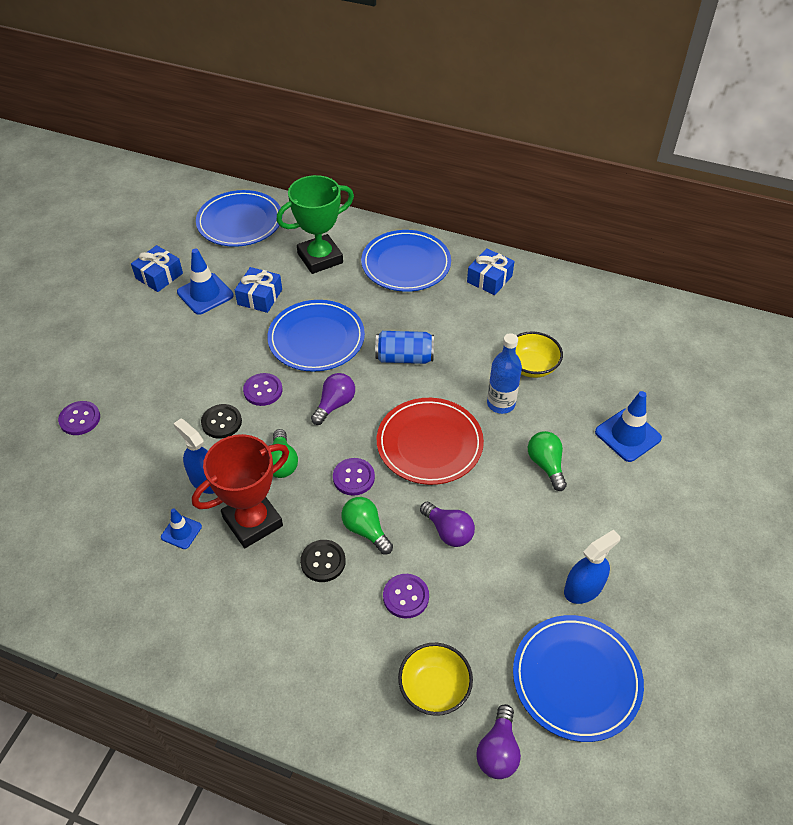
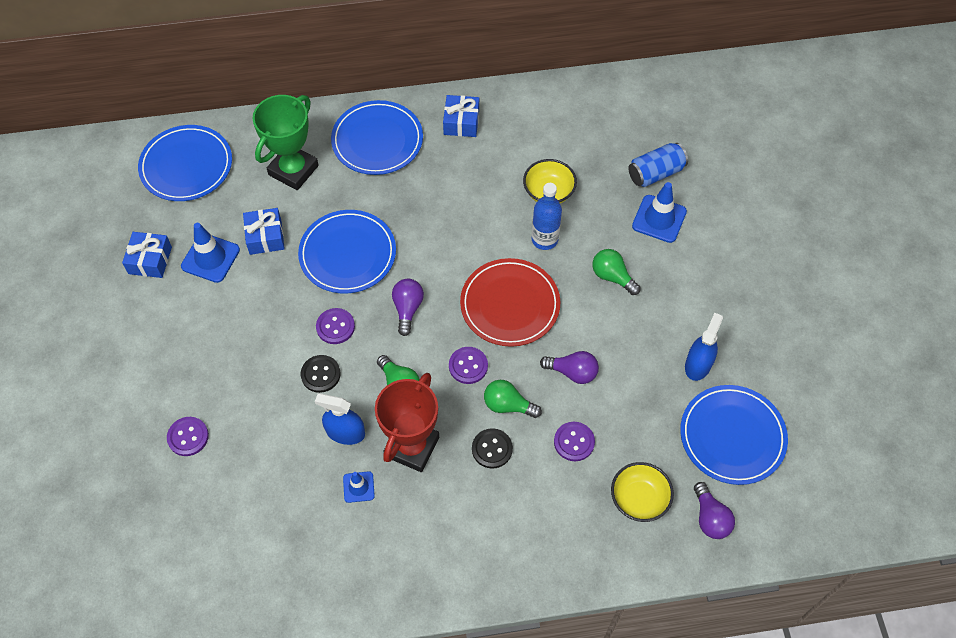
camera: 30 degrees left, 10 degrees up
(404, 357) = (437, 235): blue can -> blue can (655, 173)

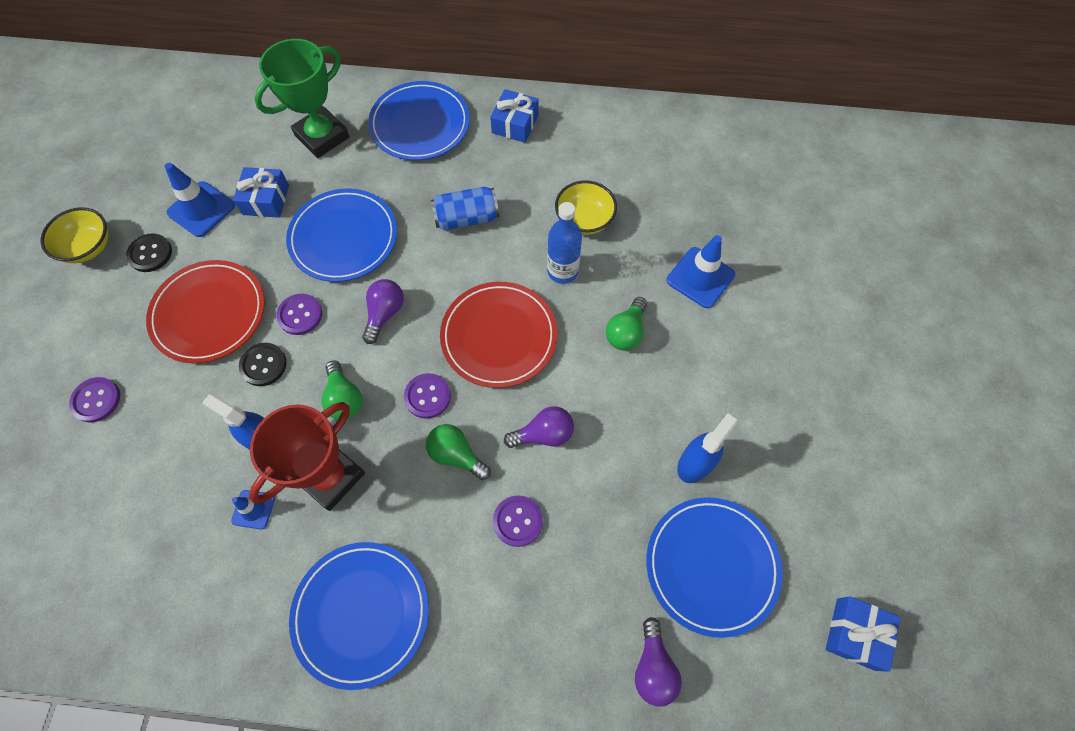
camera: 15 degrees right, 5 degrees up
(150, 260) = (140, 197): blue gift -> blue gift (855, 634)
(186, 166) = (217, 109): blue plate -> blue plate (361, 613)
(255, 344) = (209, 313): none -> red plate
(492, 449) = (419, 504): black button -> black button (150, 254)
(572, 372) = (544, 434): purple light bulb -> purple light bulb turned 45 degrees counterclockwise
(612, 277) = (626, 332): green light bulb -> green light bulb turned 120 degrees counterclockwise
(639, 499) = (572, 616): yellow bowl -> yellow bowl (88, 247)
(655, 173) = (712, 225): blue can -> blue can (466, 218)

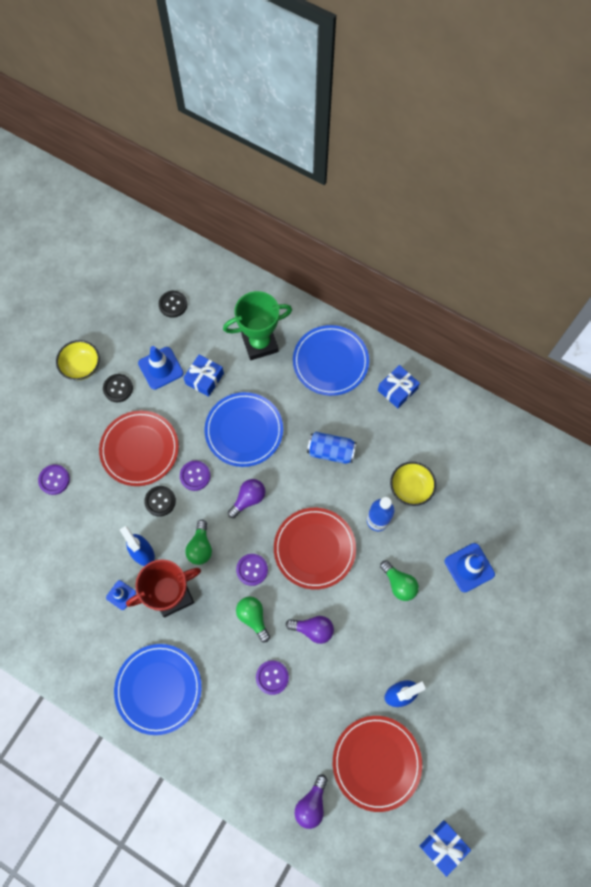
camera: 25 degrees right, 5 degrees up
(190, 135) = (173, 304): none -> black button
(626, 332) = (399, 584): green light bulb -> green light bulb turned 90 degrees counterclockwise
(711, 566) = (376, 762): blue plate -> red plate

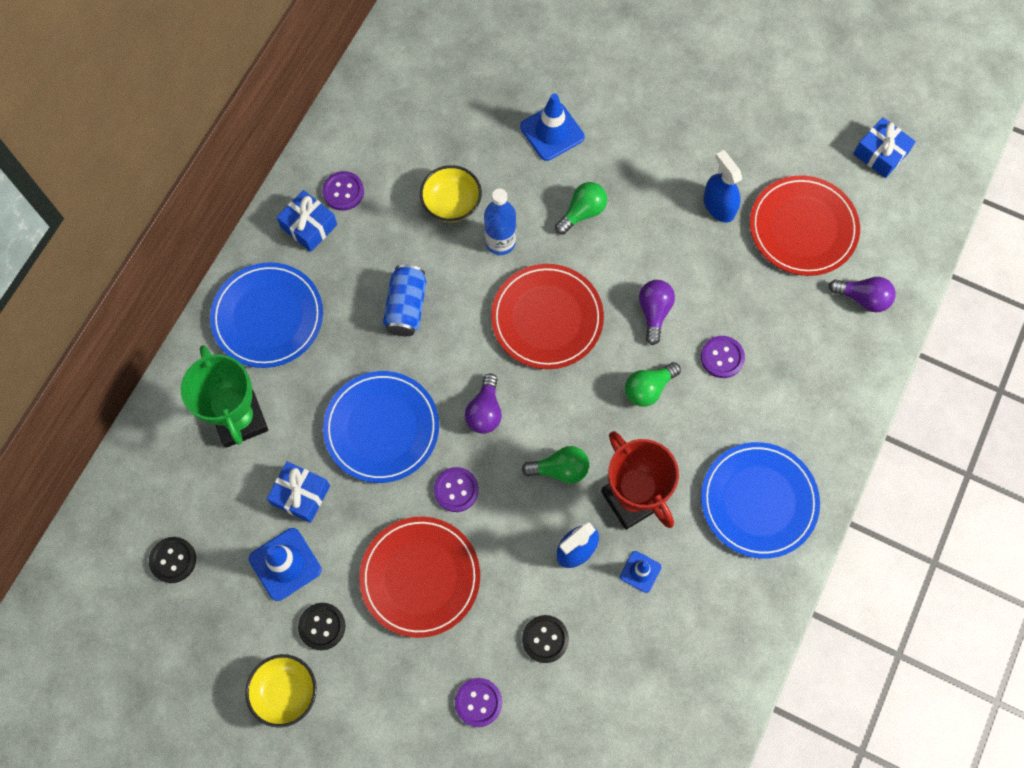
camera: 95 degrees left, 0 degrees up
(160, 501) = (498, 535): black button -> black button (545, 639)
(248, 499) = (485, 411): purple light bulb -> purple light bulb turned 120 degrees counterclockwise
(252, 570) = (584, 396): purple button -> purple button (343, 192)

